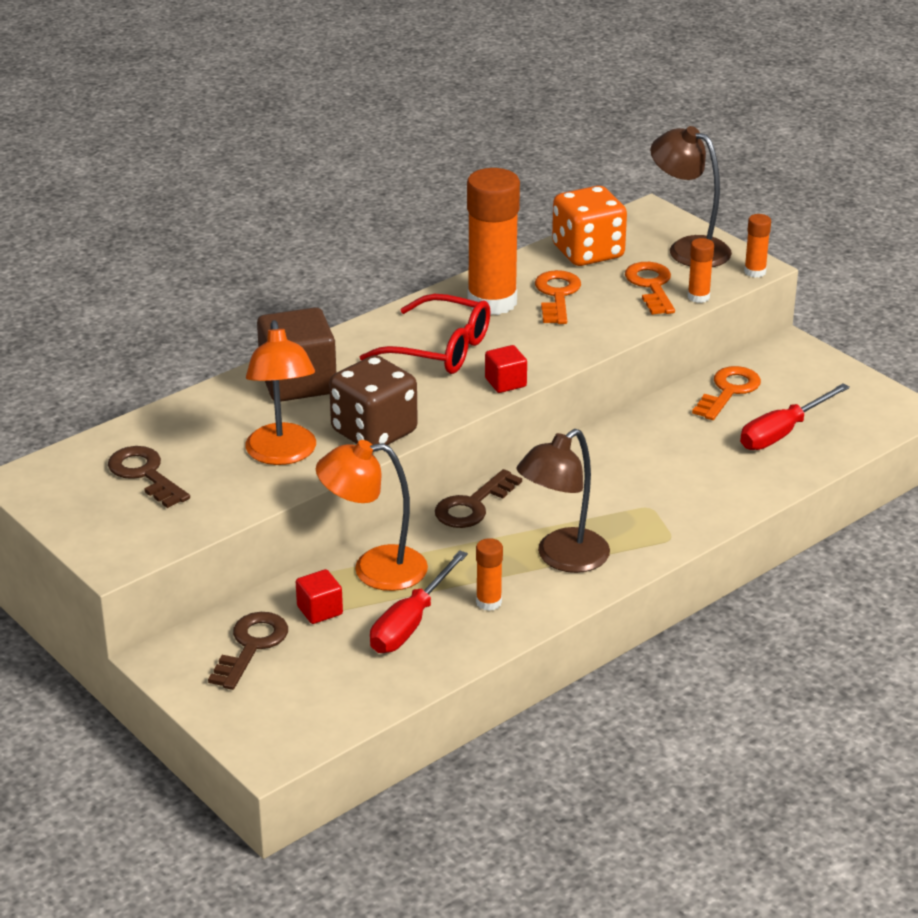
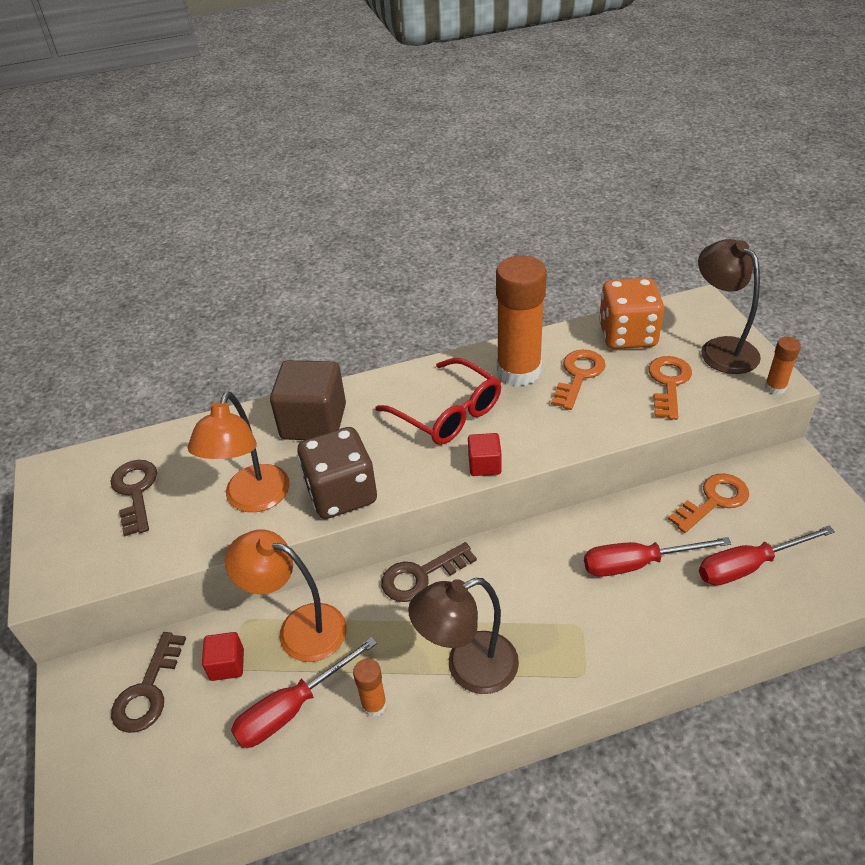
camera: 25 degrees right, 10 degrees up
(251, 646) = (148, 690): brown key -> brown key turned 150 degrees clockwise
(679, 452) = (637, 564): none -> red screwdriver
(698, 297) = (708, 405): orange glue stick -> none

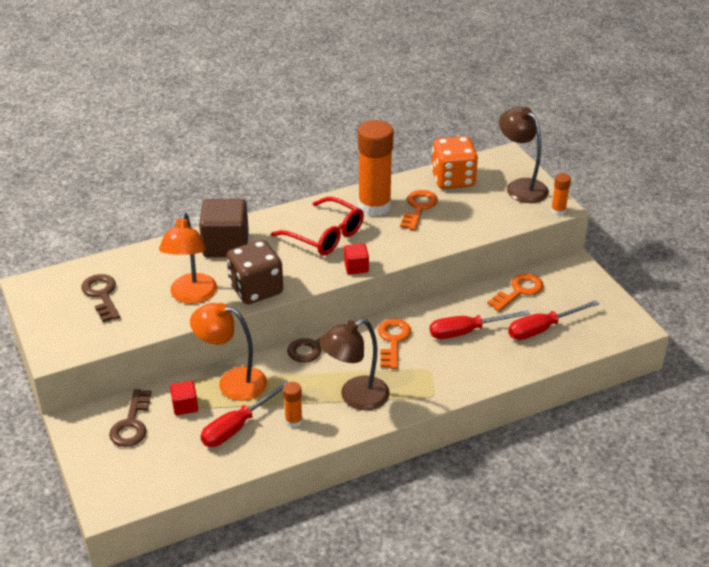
camera: 10 degrees left, 5 degrees down
(668, 383) = (484, 211): orange key -> orange key (393, 340)

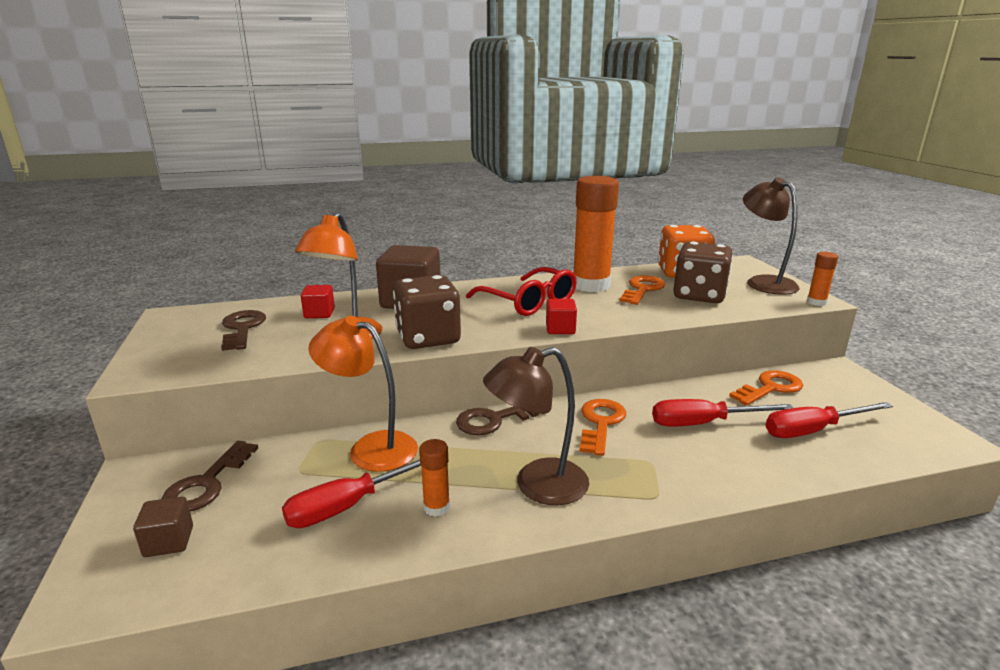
camera: 10 degrees right, 15 degrees down
(133, 465) = (169, 541): none -> brown cube
(185, 406) = (293, 469): red cube -> red cube (319, 313)
(465, 211) = (699, 295): none -> brown dice

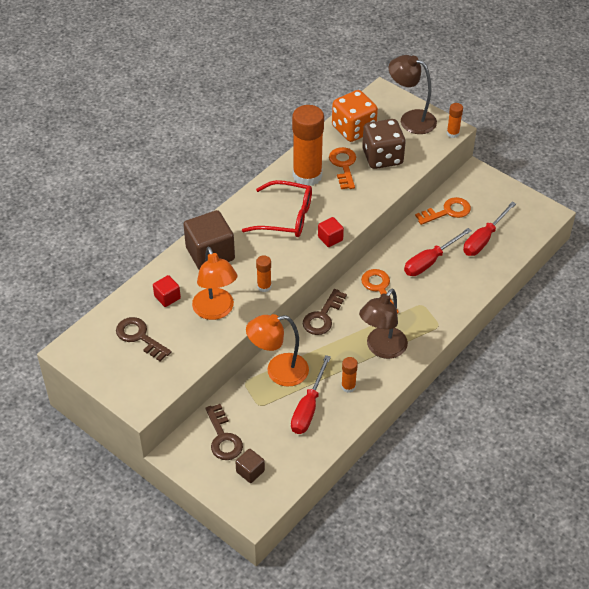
camera: 35 degrees left, 25 degrees up
(428, 338) = (264, 286): brown dice -> orange glue stick
(770, 388) = (447, 212): orange key -> orange key turned 45 degrees clockwise

